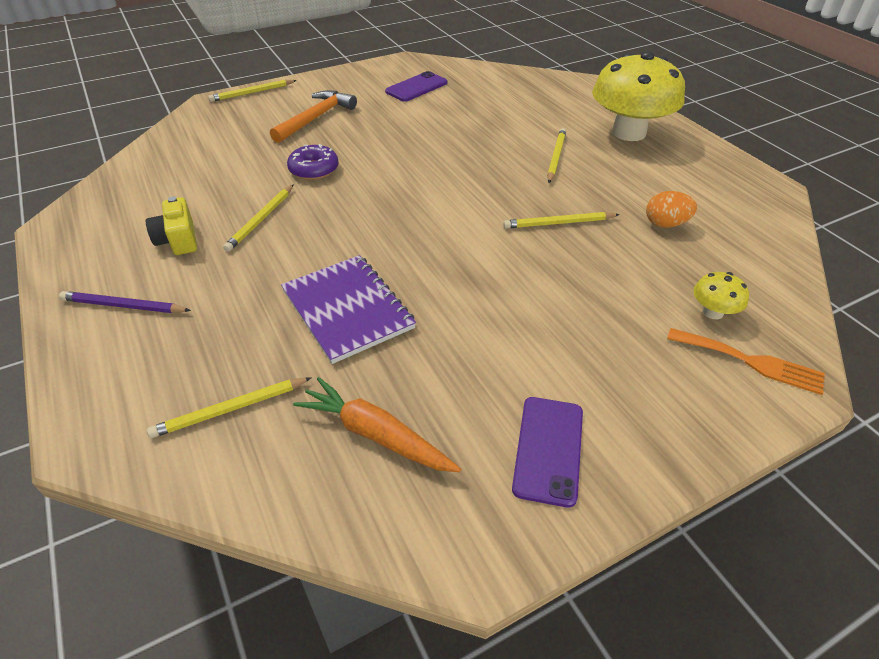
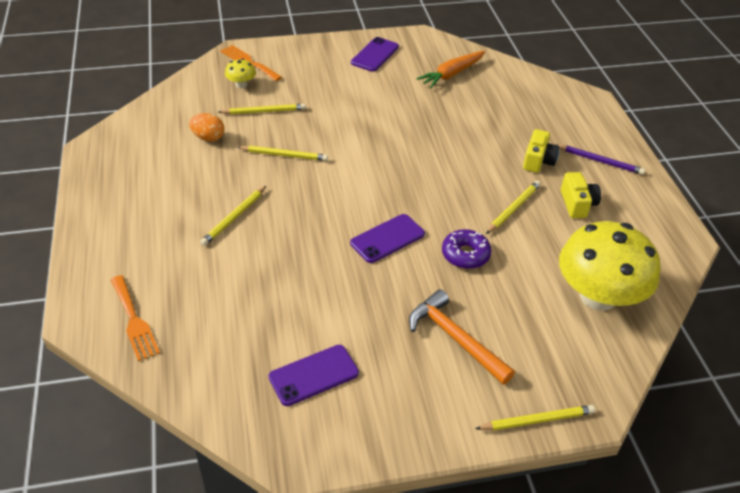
camera: 165 degrees left, 0 degrees up
(220, 286) = (538, 161): none -> yellow camera
(230, 409) = (523, 97): yellow pencil -> yellow pencil (264, 111)
(316, 118) = (455, 338): orange hammer -> orange hammer turned 90 degrees clockwise
(347, 309) = (455, 129): purple notebook -> none
(376, 434) = (451, 74): orange carrot -> orange carrot turned 90 degrees clockwise
(396, 168) = (387, 238): none -> purple phone
(565, 89) = (134, 321): none -> orange fork
(628, 132) = (137, 232): yellow mushroom -> yellow mushroom (598, 296)

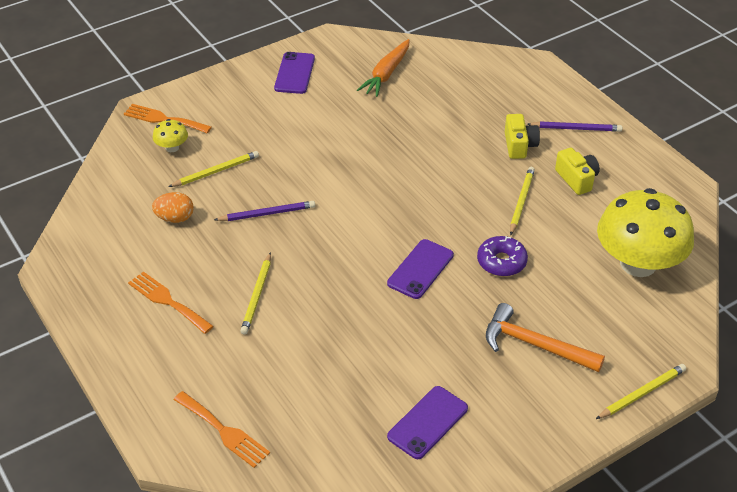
camera: 20 degrees left, 0 degrees up
(160, 199) = (167, 301): none -> orange fork
(284, 155) = (267, 213): yellow pencil -> purple pencil

